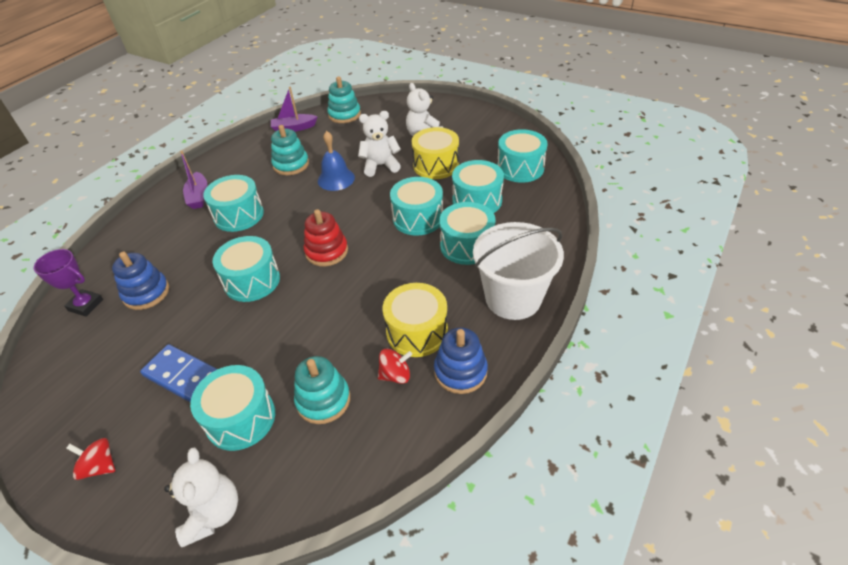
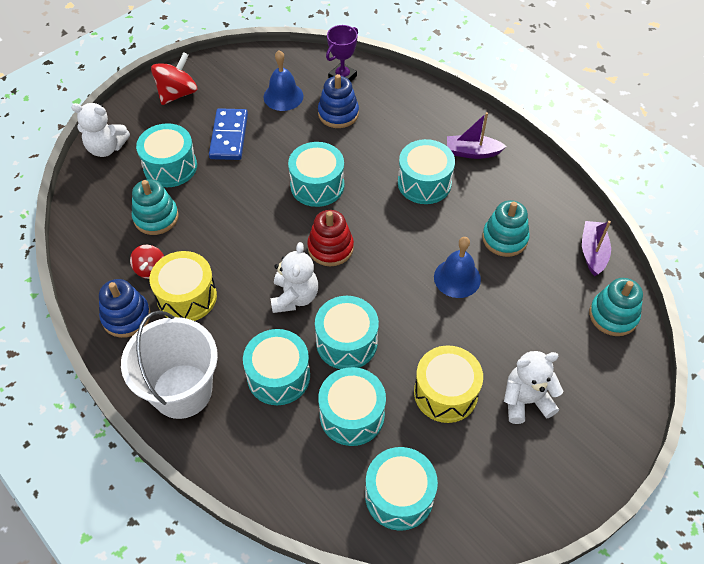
camera: 105 degrees right, 10 degrees up
(99, 466) = (177, 93): red spinning top -> red spinning top, size x1.61
(114, 348) = (283, 96): none -> blue bell
(184, 377) = (229, 136): blue domino -> blue domino turned 45 degrees counterclockwise
(380, 166) = (468, 330): white teddy bear -> white teddy bear (294, 297)

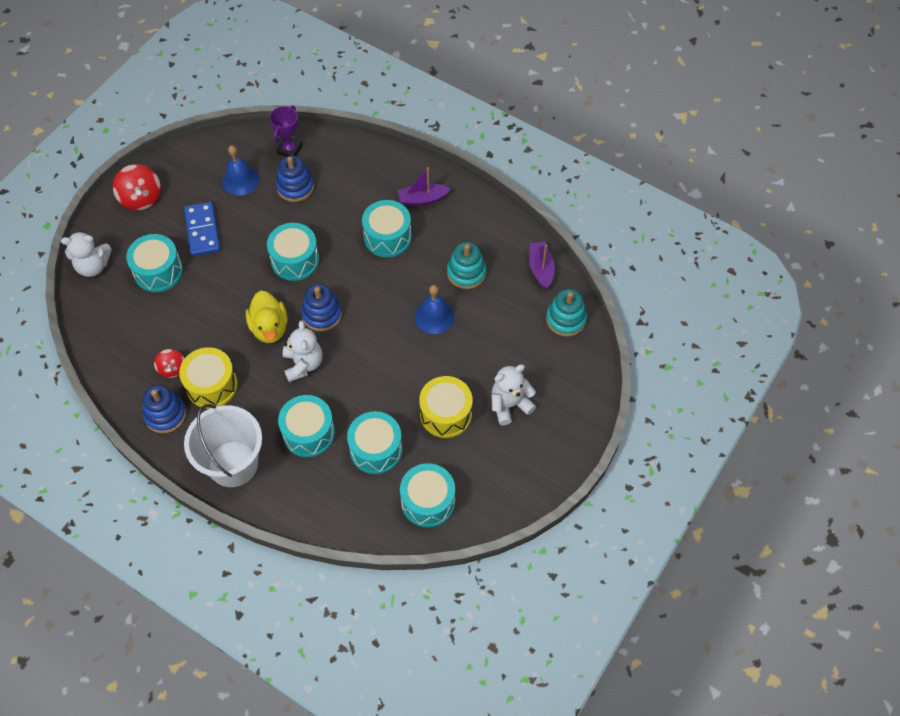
camera: 15 degrees left, 5 degrees up
(156, 217) = (161, 321): turquoise stacking toy -> none
(177, 93) = (141, 198): red spinning top -> red spinning top turned 135 degrees clockwise
(269, 249) = (269, 328): none -> yellow duck
(330, 248) = (322, 314): red stacking toy -> blue stacking toy
(346, 342) = (356, 392): turquoise drum -> none

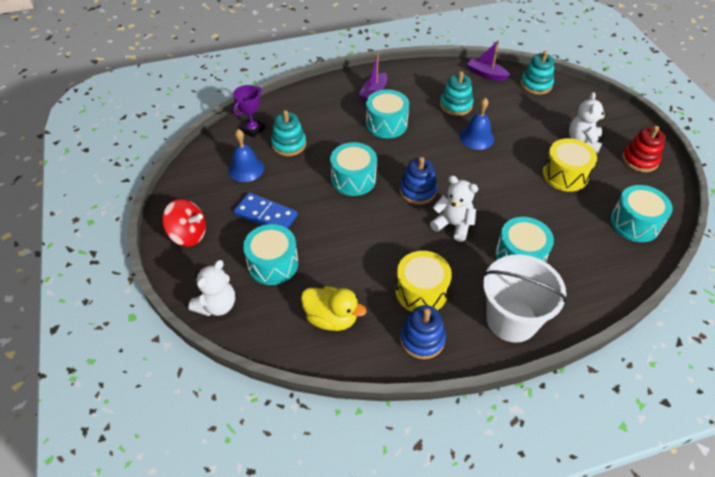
camera: 50 degrees left, 10 degrees down
(172, 369) = (380, 308): red spinning top -> none
(269, 328) = (400, 226): yellow duck -> yellow duck (331, 318)
(289, 149) = (252, 129): purple trophy -> purple trophy turned 60 degrees clockwise
(295, 187) = (289, 144): blue stacking toy -> turquoise stacking toy
(376, 449) = (566, 226): turquoise drum -> none
(527, 466) = (640, 160): none -> red stacking toy

